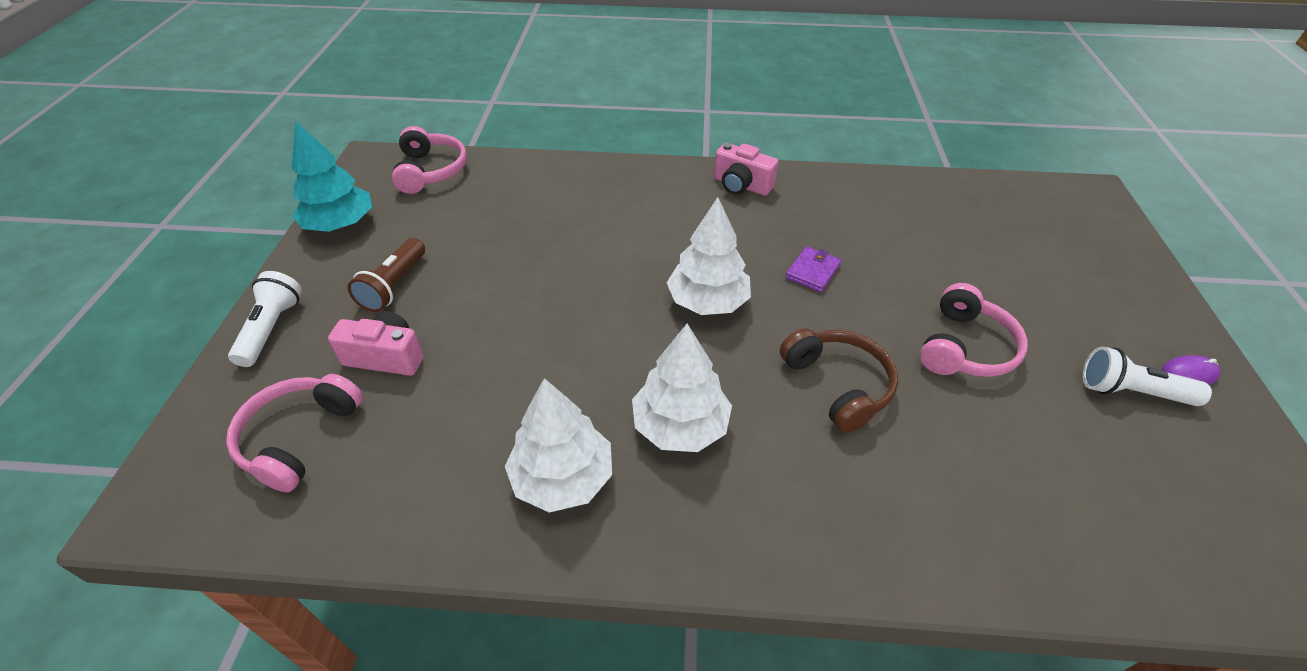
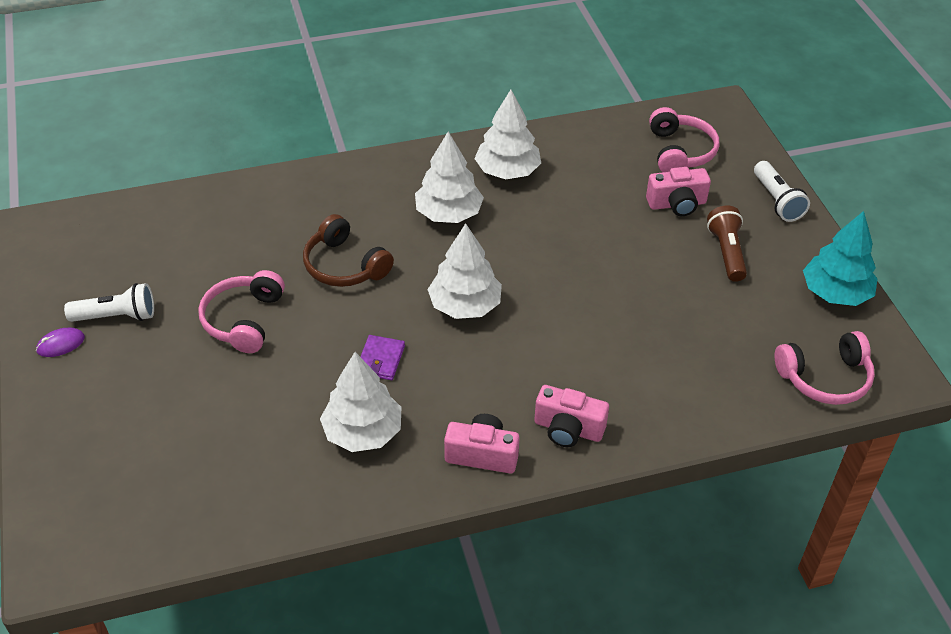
camera: 160 degrees right, 0 degrees up
(431, 171) = (825, 378): pink headphones -> pink headphones turned 75 degrees counterclockwise
(663, 185) = (568, 429): none -> pink camera
(839, 220) = (362, 432): none -> white tree

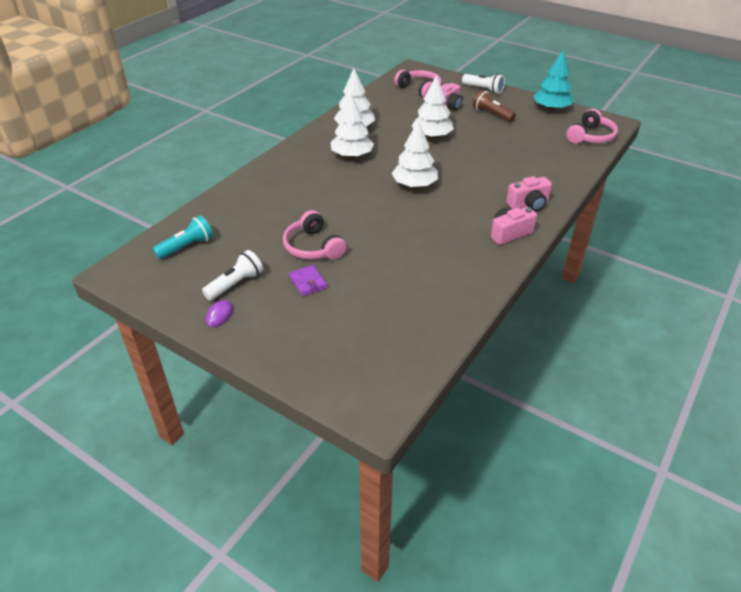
camera: 40 degrees left, 5 degrees down
(129, 236) = (187, 247): none -> turquoise flashlight
(345, 265) = (332, 199): brown headphones -> none
(362, 432) = (444, 256): white tree -> white tree (432, 136)
(380, 360) = (408, 225): purple wallet -> purple wallet (308, 282)

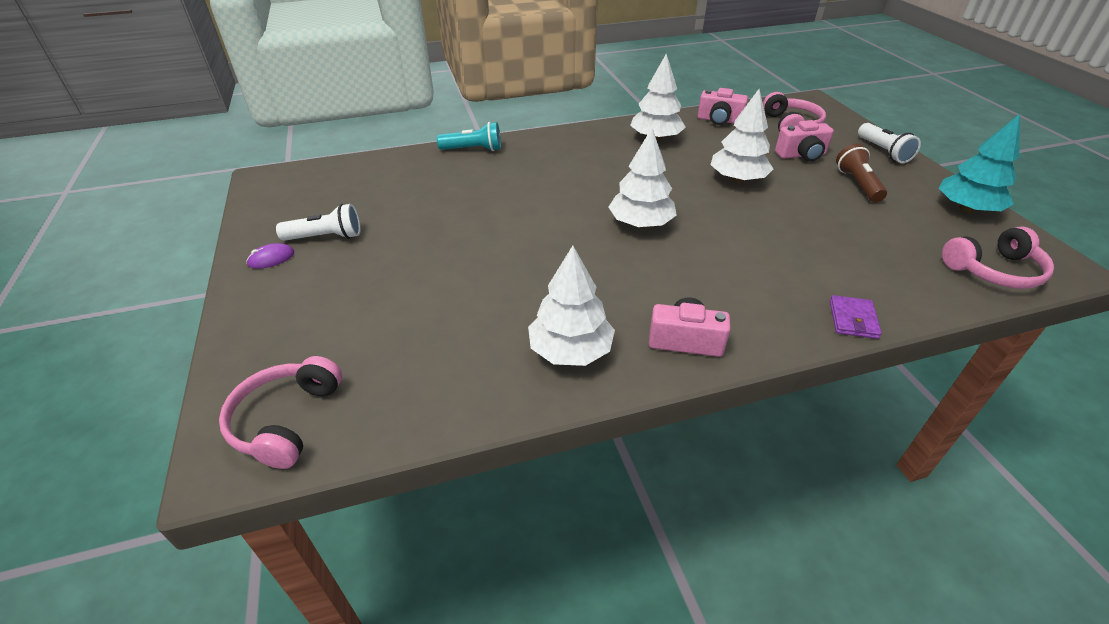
camera: 40 degrees right, 0 degrees up
(187, 247) = (343, 183): turquoise flashlight -> turquoise flashlight (473, 149)
(308, 282) = (384, 270): purple wallet -> purple wallet (853, 319)
(313, 247) = (442, 237): pink headphones -> pink headphones (286, 420)
(352, 155) = (613, 164): white tree -> white tree (570, 350)
(528, 204) = (765, 317): pink camera -> pink camera (719, 120)

